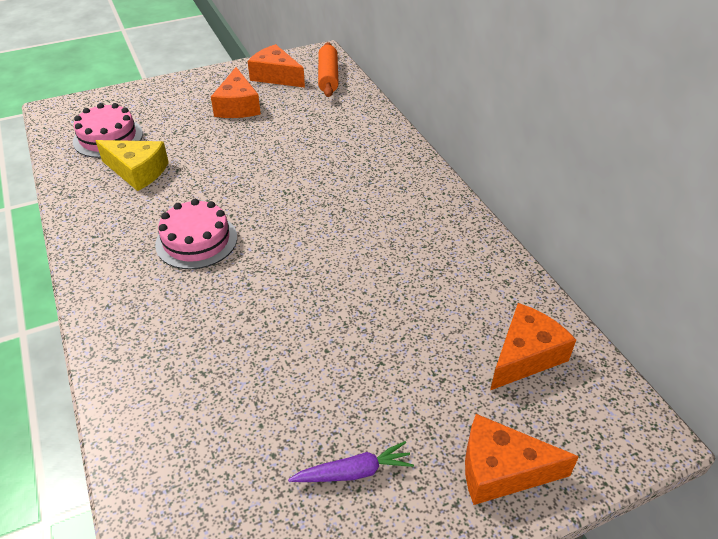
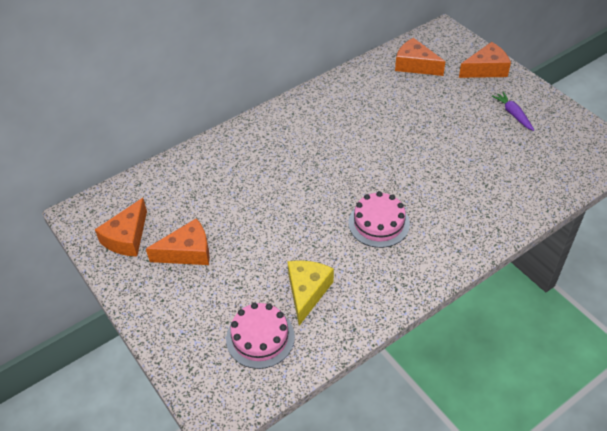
camera: 100 degrees left, 5 degrees up
(328, 77) = (125, 198): orange rolling pin -> none
(501, 470) = (486, 69): orange cheese -> orange cheese turned 105 degrees counterclockwise

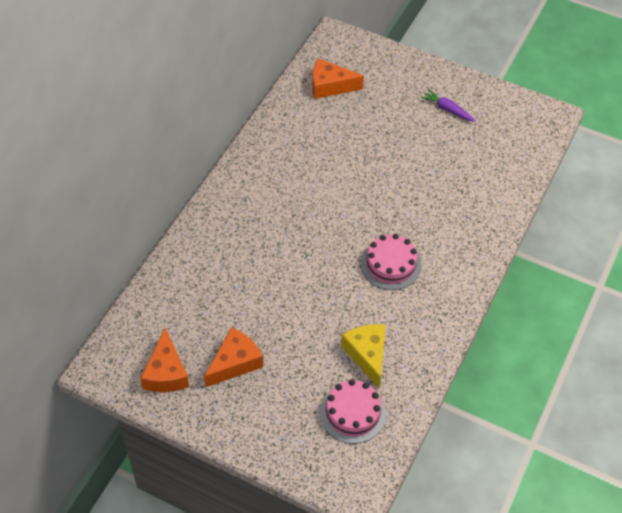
camera: 30 degrees left, 5 degrees up
(486, 69) = (398, 68): orange cheese -> none

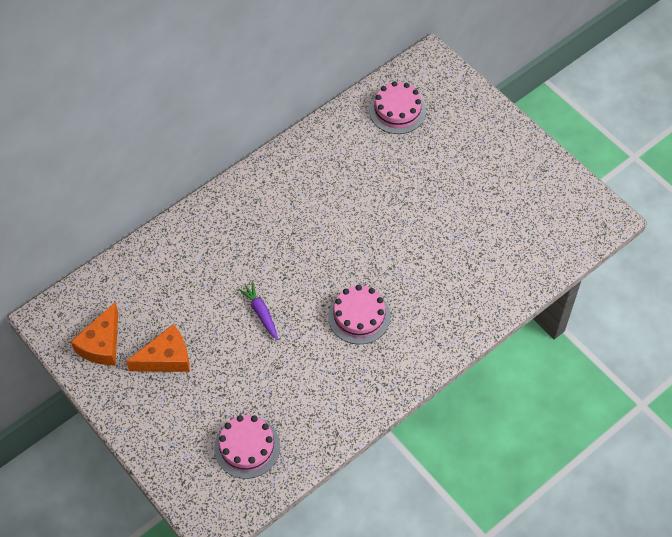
camera: 25 degrees right, 5 degrees up
(330, 86) = (397, 111): orange cheese -> pink cake
(367, 355) = (289, 397): yellow cheese -> none
(447, 109) = (502, 175): purple carrot -> purple carrot (261, 313)

